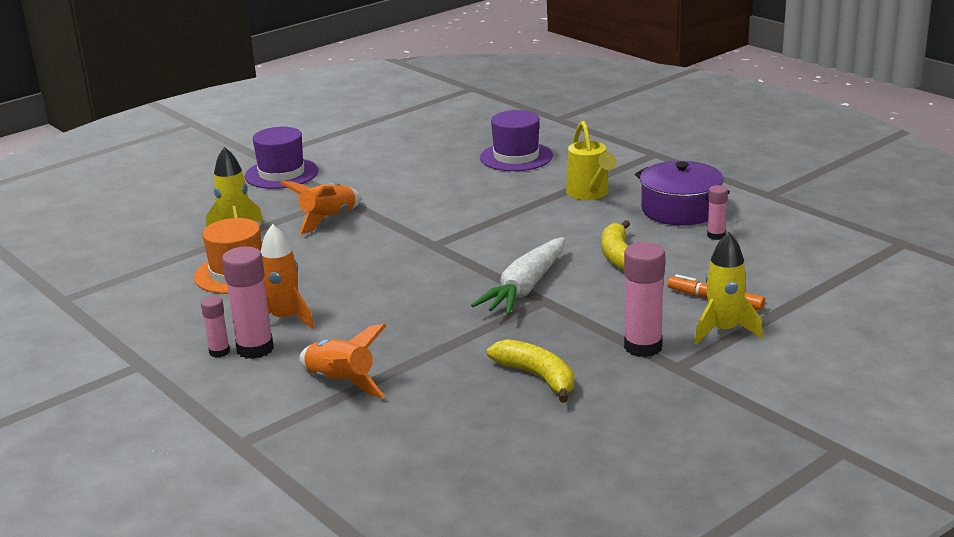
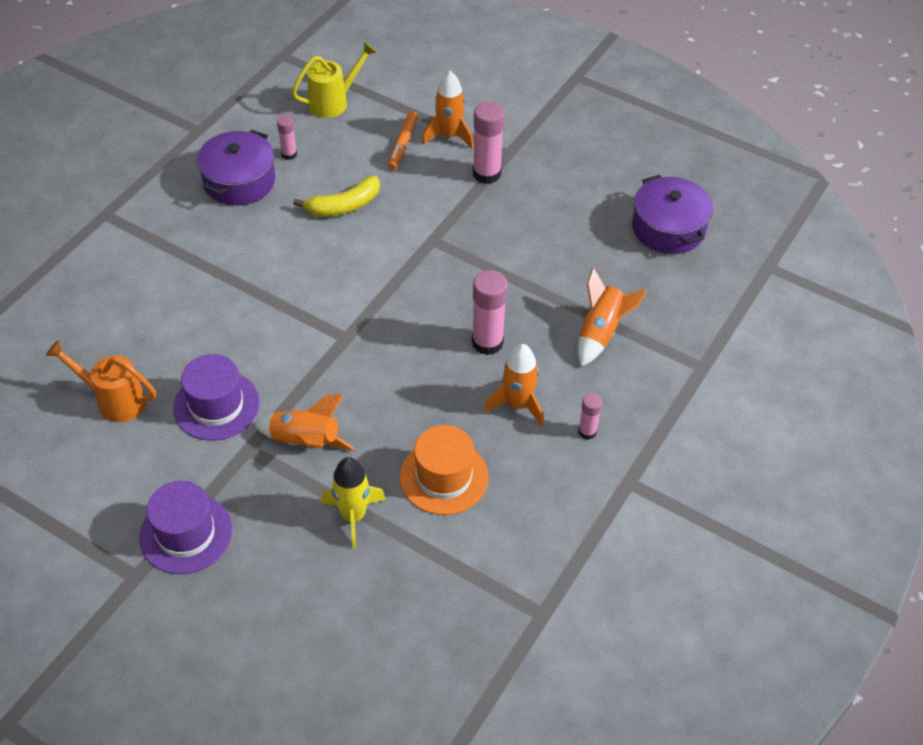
camera: 110 degrees left, 25 degrees up
(255, 349) = (573, 407): pink glue stick -> pink glue stick (487, 342)
(430, 154) = (115, 400): none -> orange watering can
(481, 468) = (668, 228): none -> purple pot
(516, 157) = (119, 322): purple hat -> purple hat (216, 405)
(525, 288) = (414, 255): white carrot -> none
(537, 377) = (548, 222): yellow banana -> none
(589, 194) = (211, 247): yellow watering can -> yellow watering can (333, 102)
(723, 331) = (449, 136): yellow rocket -> orange rocket

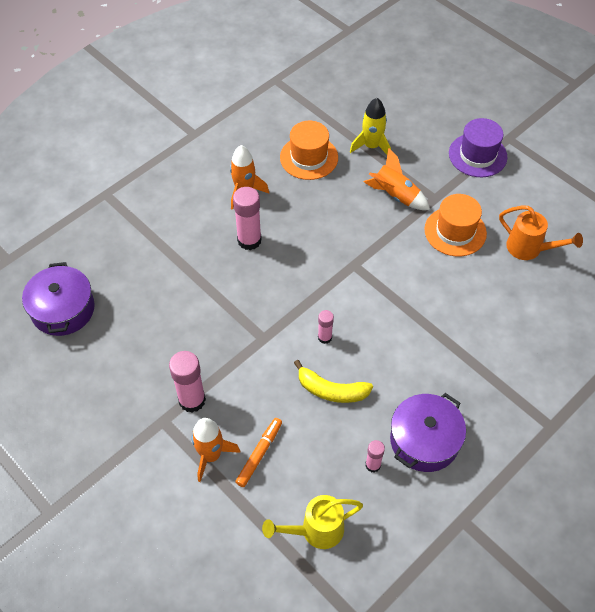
camera: 165 degrees left, 5 degrees up
(216, 405) = (455, 231): purple hat -> orange hat
(344, 206) = (331, 390): yellow banana -> yellow banana turned 150 degrees counterclockwise
(587, 432) = (205, 167): pink glue stick -> pink glue stick (324, 337)
(601, 332) = (163, 232): orange rocket -> none

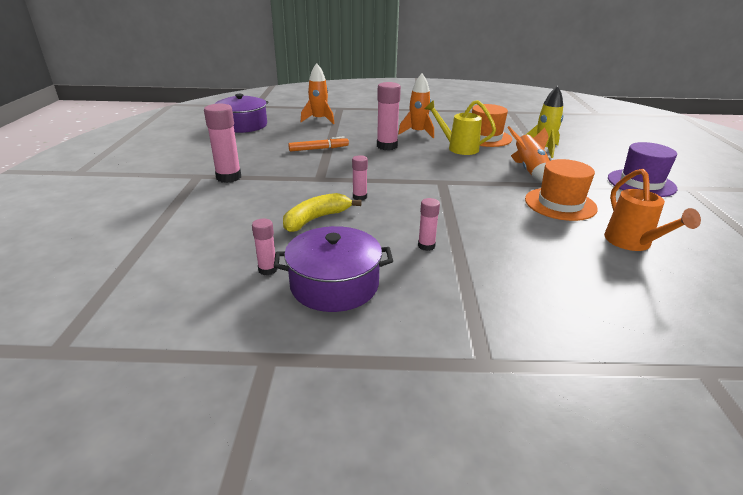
camera: 45 degrees right, 25 degrees down
(211, 455) = (187, 200): orange rocket -> orange rocket (319, 120)
(259, 454) = (212, 216): orange marker -> orange marker (319, 149)
(316, 530) = (159, 272): yellow watering can -> yellow watering can (458, 148)
(331, 390) = (316, 219): yellow banana -> yellow banana turned 75 degrees clockwise
(429, 356) = (426, 246): none -> pink glue stick

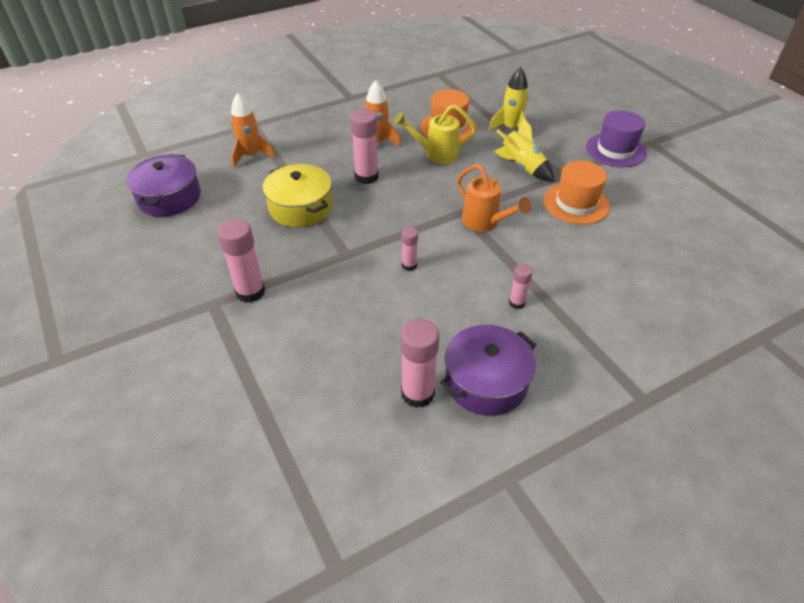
camera: 30 degrees left, 15 degrees up
(268, 270) = (417, 393): pink glue stick -> pink glue stick, size x1.81
(316, 219) = (398, 312): yellow banana -> none
(319, 149) = (300, 207): orange marker -> yellow pot
(529, 171) = (522, 166): orange rocket -> yellow rocket
(632, 243) = (653, 230): orange watering can -> orange watering can (484, 222)

